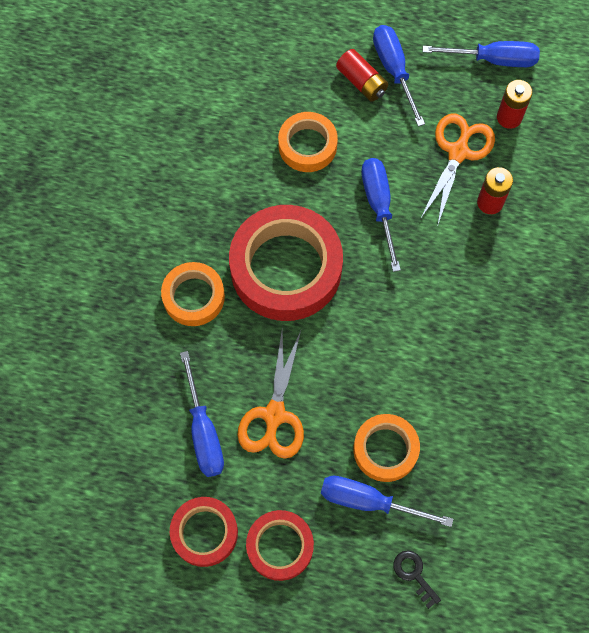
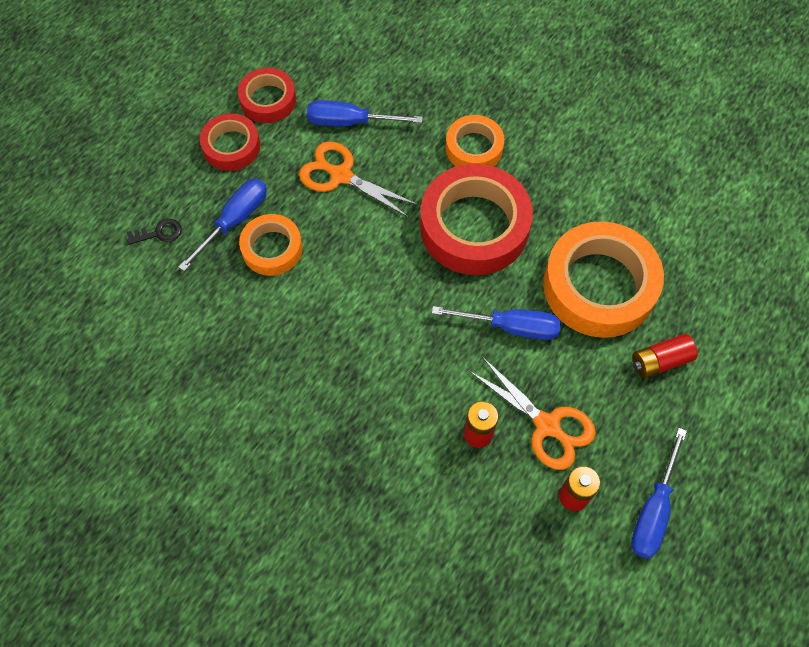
camera: 110 degrees right, 5 degrees down
(307, 145) = (599, 286): orange tape -> orange tape, size x1.82
(394, 70) = (667, 398): blue screwdriver -> none

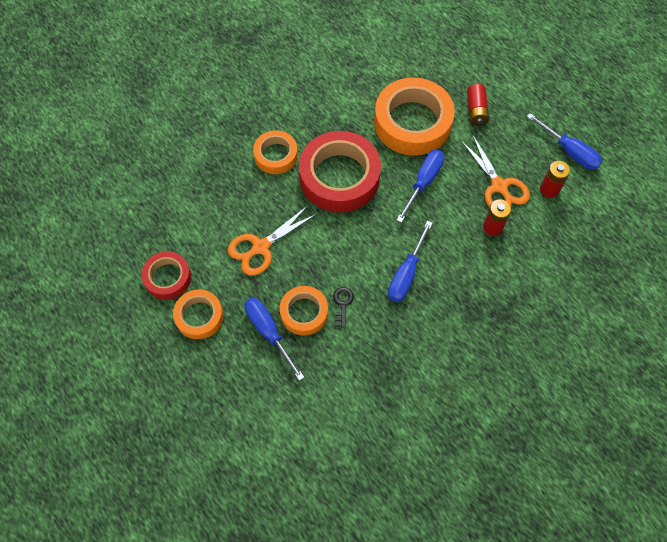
camera: 70 degrees left, 0 degrees up
(159, 233) = (256, 391): black key -> black key (342, 304)
(231, 146) = (199, 316): red tape -> orange tape
(350, 122) = (216, 226): blue screwdriver -> blue screwdriver (406, 274)
(547, 426) = (499, 186): orange scissors -> orange scissors turned 90 degrees clockwise

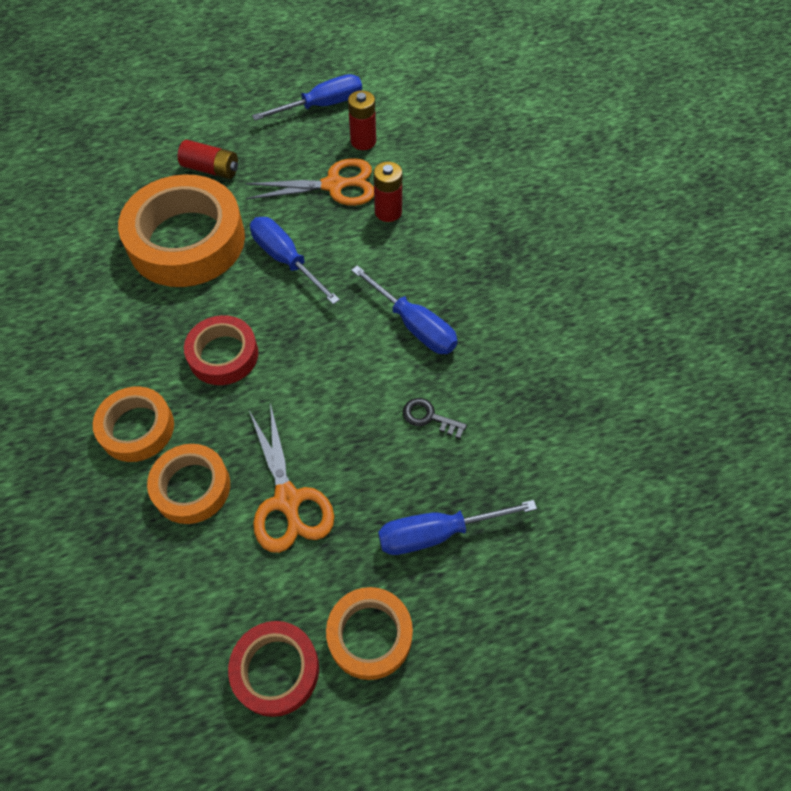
camera: 70 degrees left, 5 degrees down
(304, 312) = (423, 473): orange tape -> orange tape (191, 487)
(339, 177) = (223, 355): red tape -> red tape, size x0.55

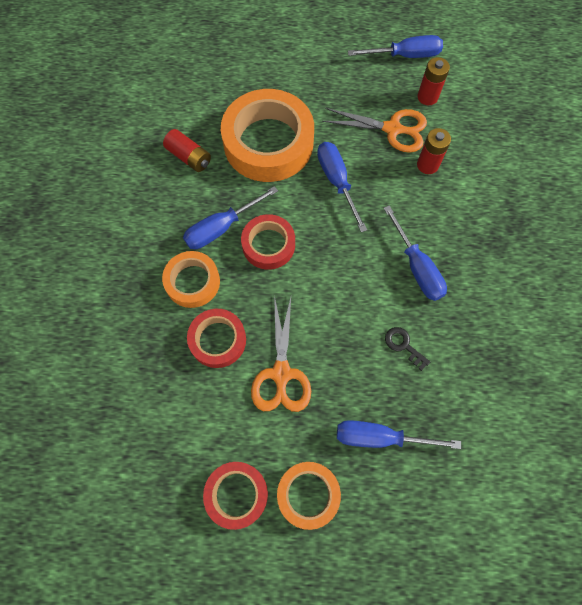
camera: 20 degrees right, 10 degrees up
(156, 353) = (221, 228): none -> blue screwdriver
(191, 487) = (218, 340): orange tape -> red tape
(211, 169) = (303, 87): red battery -> red battery (189, 157)

